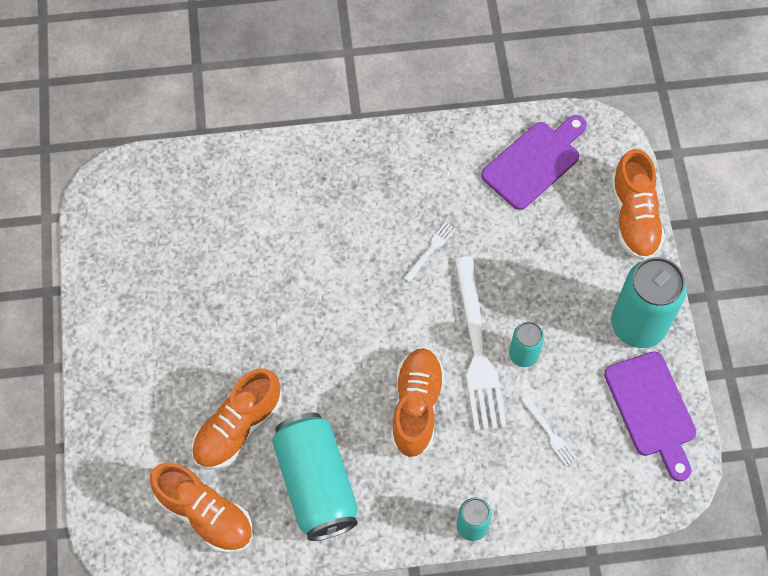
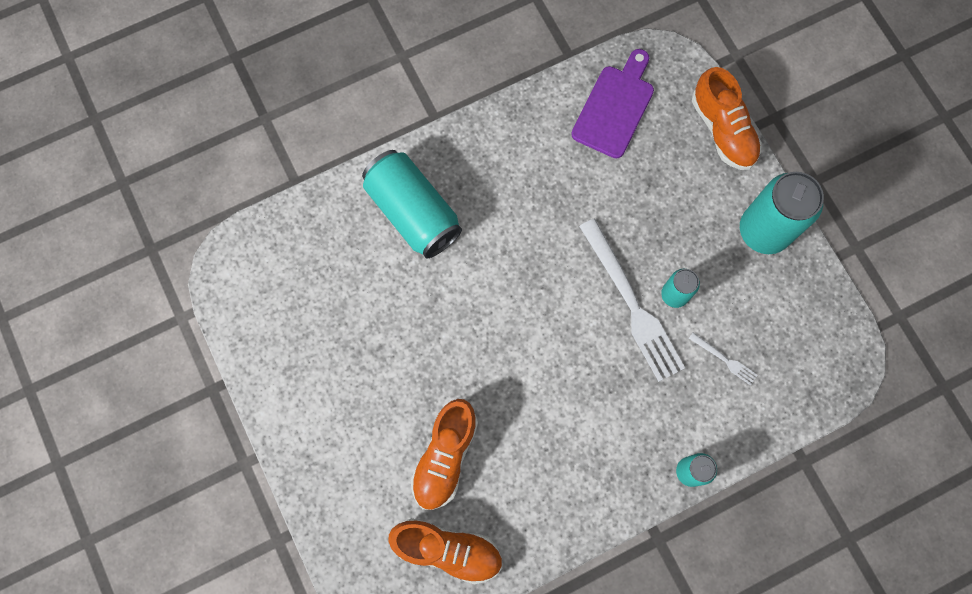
camera: 20 degrees left, 10 degrees up
(316, 484) = (537, 483): turquoise can -> turquoise can (413, 212)
(416, 407) = (598, 378): orange shoe -> none
(430, 250) = (554, 224): white fork -> none
(652, 409) = (804, 305): purple cutting board -> none

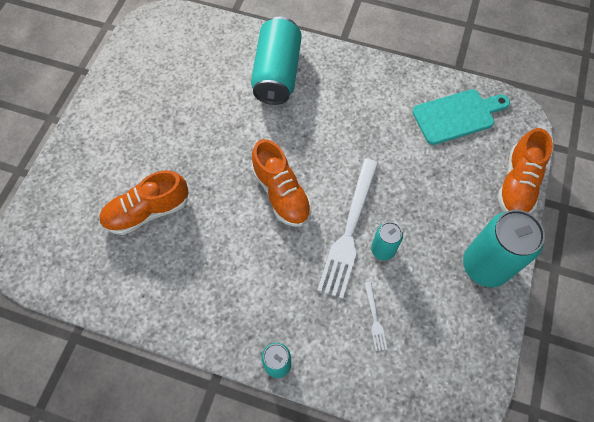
camera: 45 degrees right, 10 degrees down
(448, 550) = (90, 262): orange shoe -> orange shoe (281, 193)
(615, 107) = (457, 116): purple cutting board -> turquoise cutting board

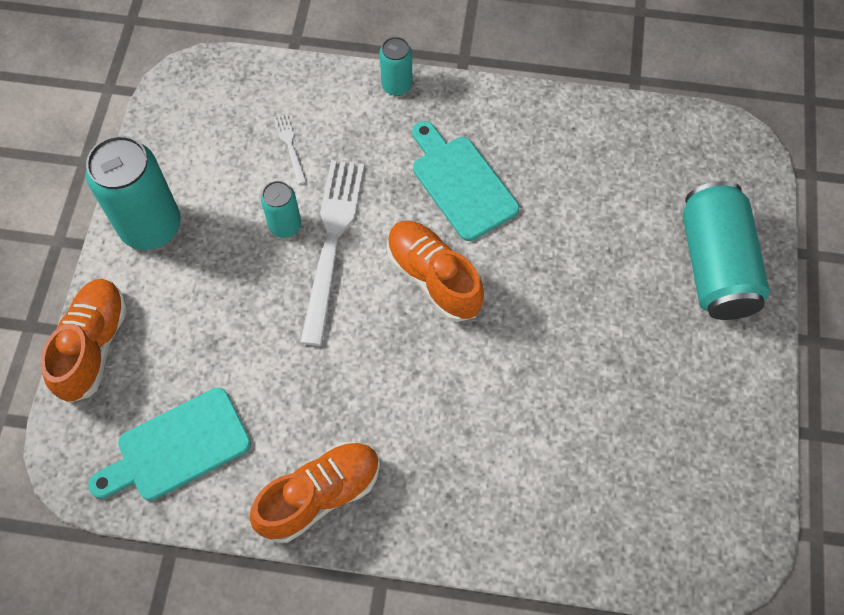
camera: 170 degrees right, 0 degrees up
(147, 211) = (608, 225): orange shoe -> orange shoe (320, 495)
(245, 262) = (461, 183): none -> turquoise cutting board
(277, 73) = (483, 479): turquoise can -> turquoise can (715, 265)

